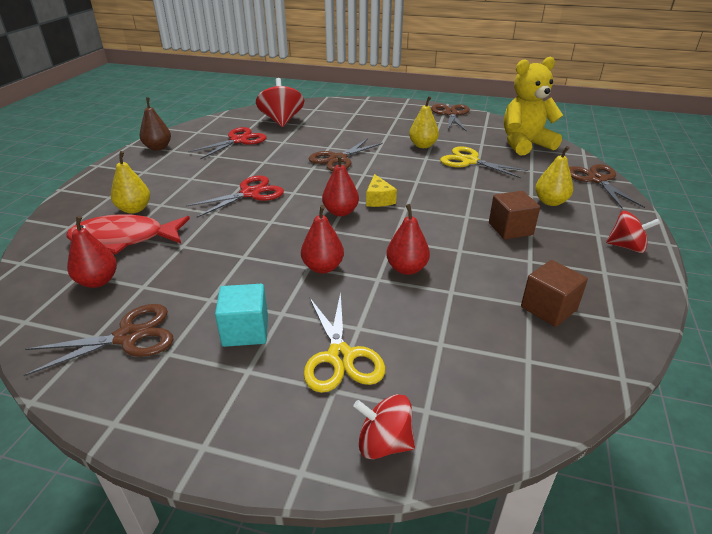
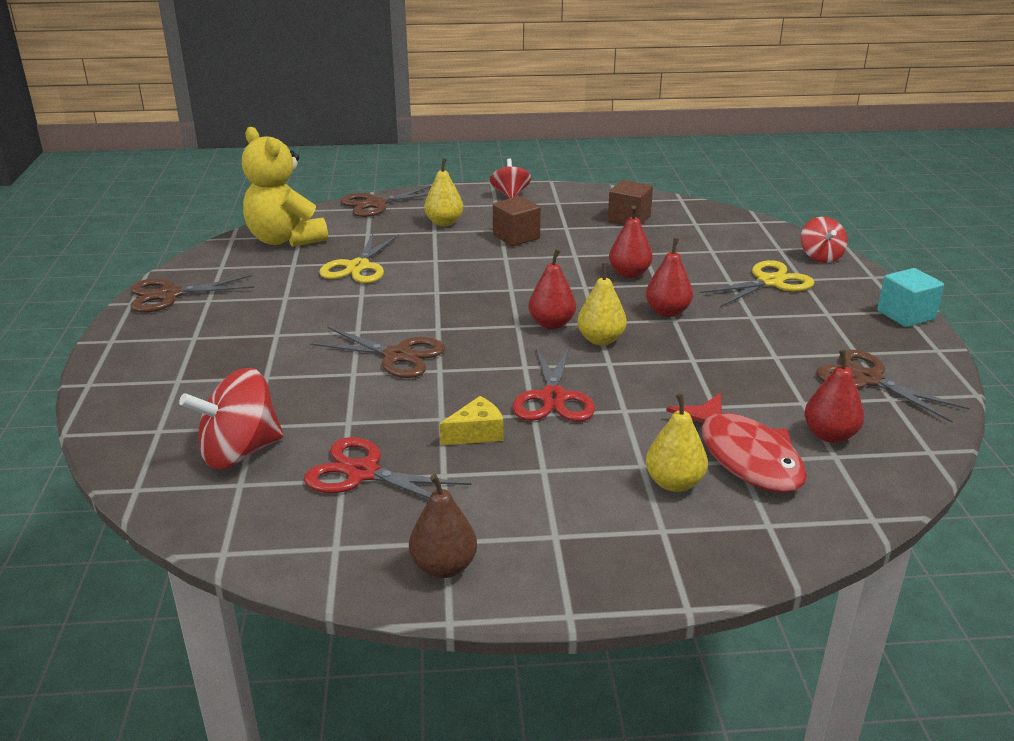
camera: 110 degrees left, 5 degrees down
(245, 331) = (791, 326): turquoise cube -> turquoise cube (905, 315)
(250, 193) = (553, 398): red scissors -> red scissors turned 120 degrees counterclockwise
(378, 199) = (503, 307): yellow cheese -> yellow cheese (476, 433)
(423, 145) = (316, 301): yellow pear -> yellow pear (600, 340)

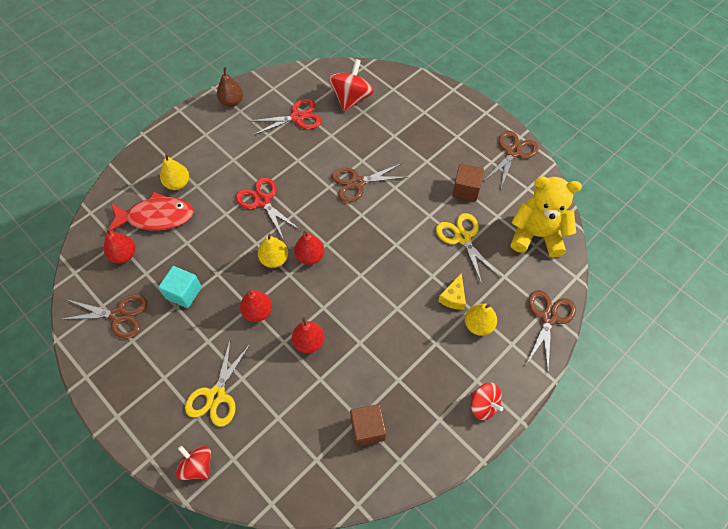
camera: 140 degrees right, 30 degrees up
(476, 433) = (275, 161): yellow cheese -> yellow cheese (453, 297)
(516, 237) = (416, 340): brown cube -> brown cube (466, 190)
(745, 456) = (156, 217): red fish -> red fish turned 150 degrees clockwise
(905, 315) = (113, 410): turquoise cube -> turquoise cube (184, 293)

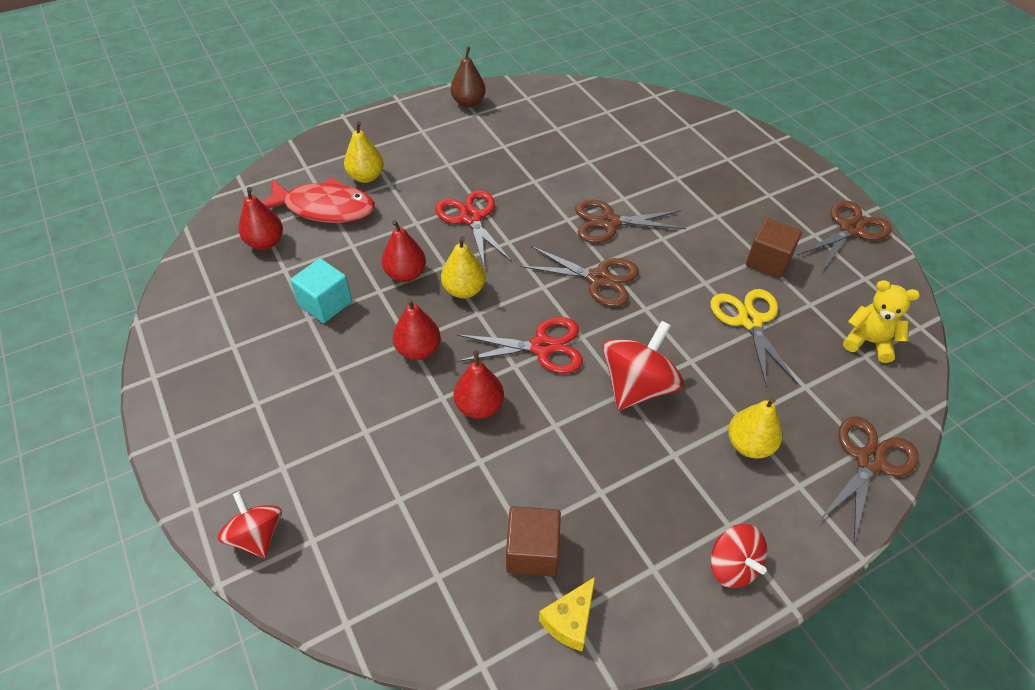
camera: 15 degrees right, 10 degrees down
(118, 315) = (228, 311): brown scissors -> brown scissors (598, 279)
(216, 395) = (320, 445): yellow scissors -> none
(297, 117) = (549, 134): red scissors -> red scissors (542, 347)
(310, 256) = (515, 297): red pear -> red pear (405, 274)
(351, 98) = (628, 126): red spinning top -> red spinning top (637, 386)
(453, 297) = (717, 397): yellow cheese -> yellow cheese (570, 620)
(536, 235) = (868, 342): yellow teddy bear -> yellow teddy bear, size x0.58

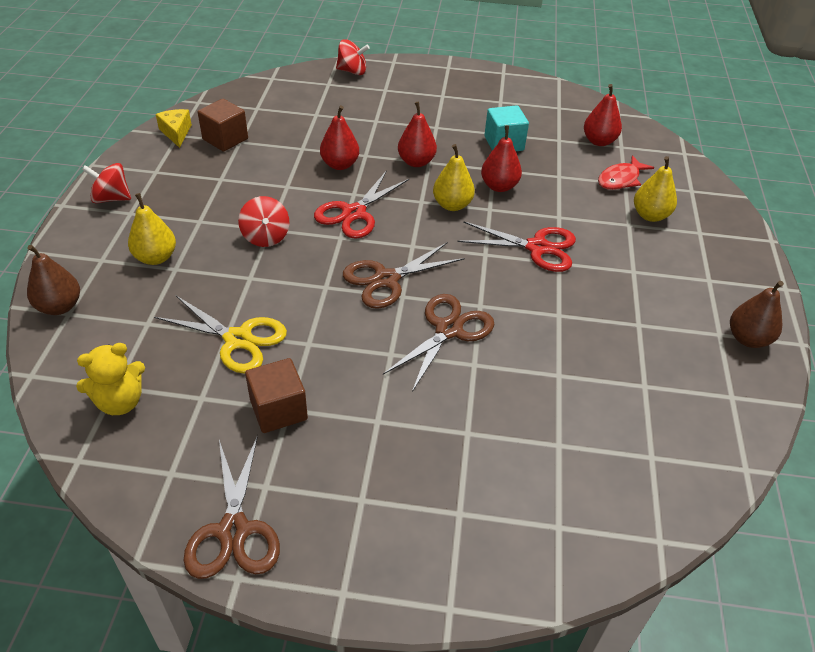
camera: 125 degrees right, 5 degrees down
(324, 208) = (620, 179): red fish -> red fish, size x0.60
(637, 386) = (266, 237): red spinning top -> red spinning top, size x0.63
(869, 461) = (59, 306): brown scissors -> brown pear

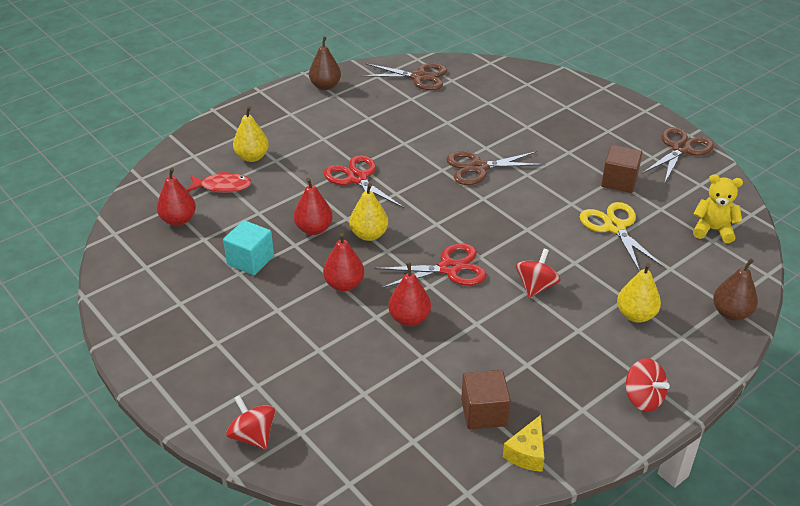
camera: 135 degrees left, 5 degrees down
(386, 279) = (481, 212): brown scissors -> brown scissors (419, 77)

